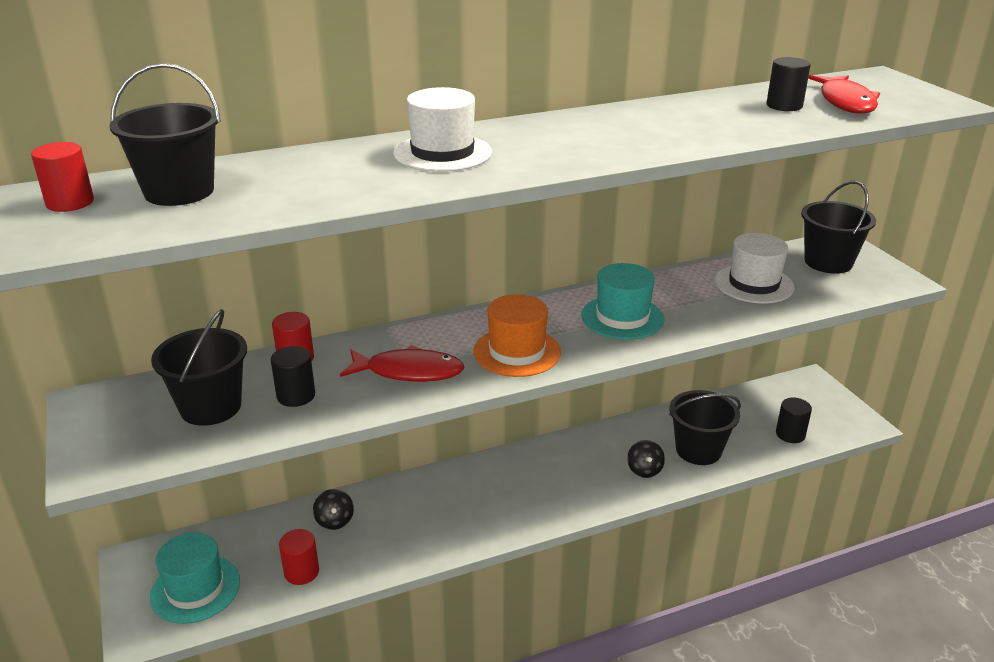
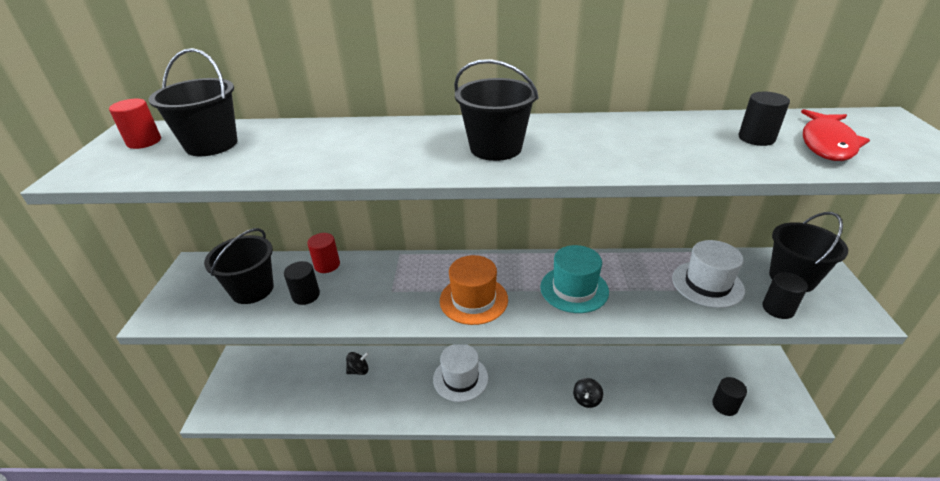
camera: 25 degrees right, 5 degrees up
(195, 589) = (256, 392): turquoise hat -> none
(301, 572) = (319, 402): red cylinder -> none
(334, 521) = (359, 370): black spinning top -> black spinning top turned 120 degrees counterclockwise
(409, 372) = (388, 296): red fish -> none
(442, 153) = (414, 141): white hat -> white hat (460, 378)
(698, 450) = (638, 396): black bucket -> black bucket (496, 148)
(830, 291) = (778, 309): none -> black cylinder

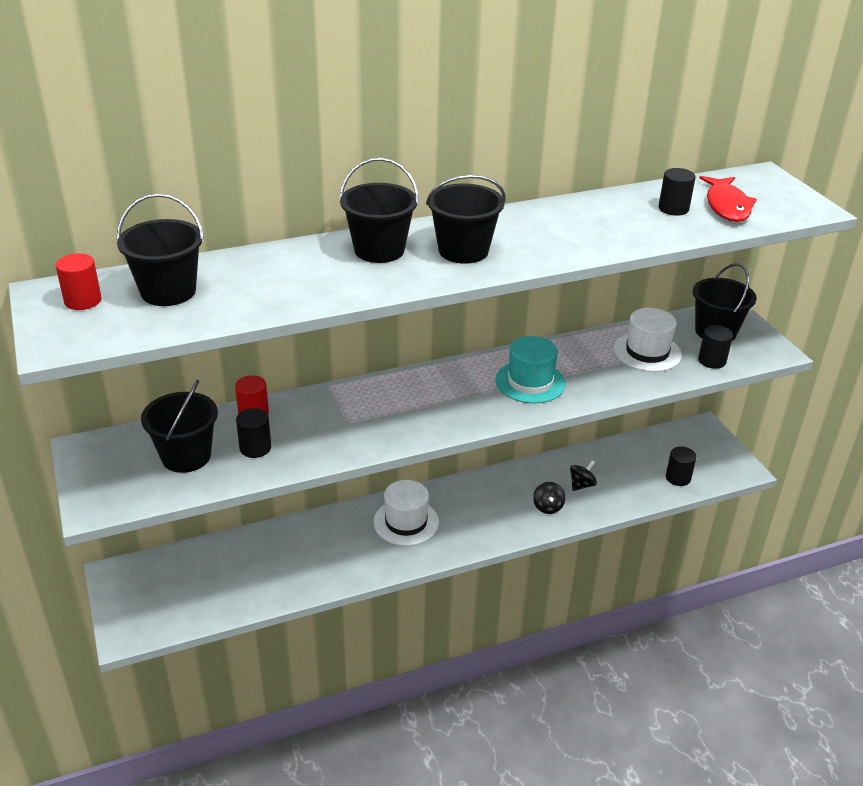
camera: 25 degrees left, 0 degrees up
(359, 370) = (282, 545): black spinning top -> black spinning top (581, 485)
(417, 136) = (379, 250): none -> black bucket
(473, 300) = (438, 412): orange hat -> none

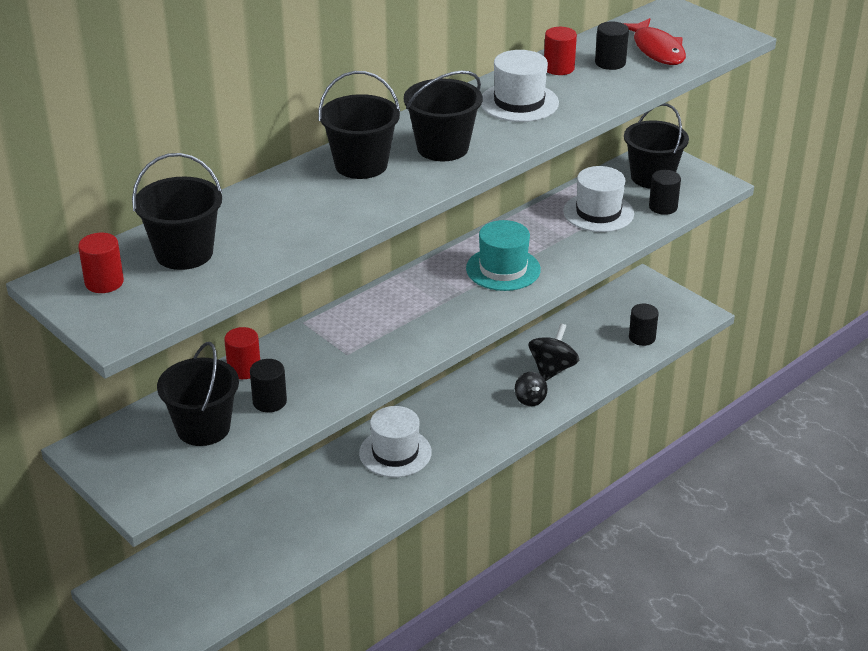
camera: 20 degrees left, 0 degrees up
(562, 226) = (519, 102): none -> white hat
(581, 485) = (552, 369): black spinning top -> black spinning top, size x1.57
(620, 204) = (559, 68): none -> red cylinder

